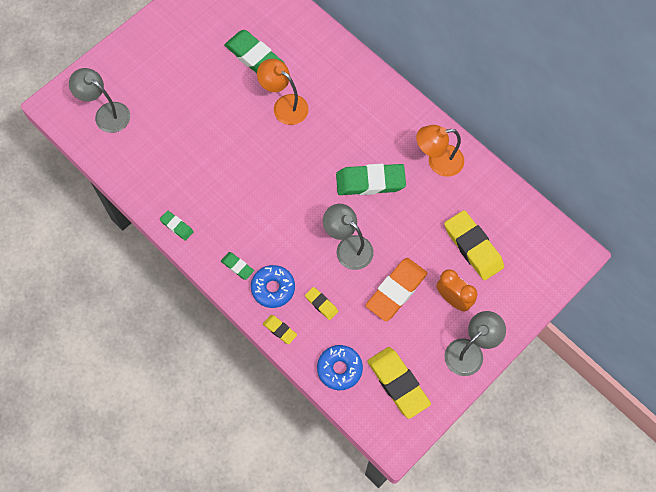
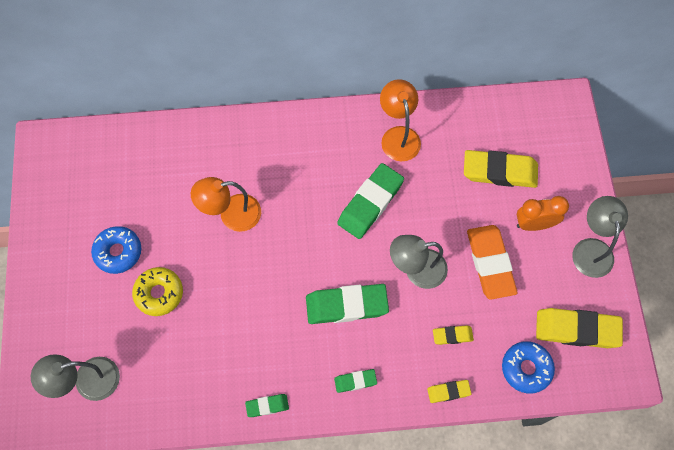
camera: 50 degrees left, 0 degrees up
(195, 107) = (159, 293): none -> yellow donut
(254, 57) = (158, 202): green eraser -> green eraser (346, 306)
(273, 288) = (403, 366): blue donut -> blue donut (118, 252)
(438, 162) = (398, 136): orange lamp -> orange lamp turned 135 degrees clockwise

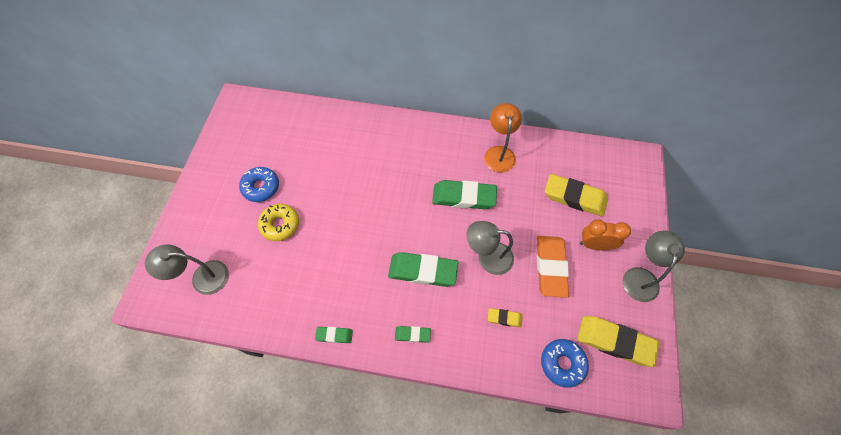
camera: 15 degrees right, 5 degrees down
(231, 214) = (354, 180): orange lamp -> none
(370, 203) = (464, 197): green eraser -> green eraser turned 45 degrees clockwise
(448, 392) = (489, 365): yellow eraser -> none

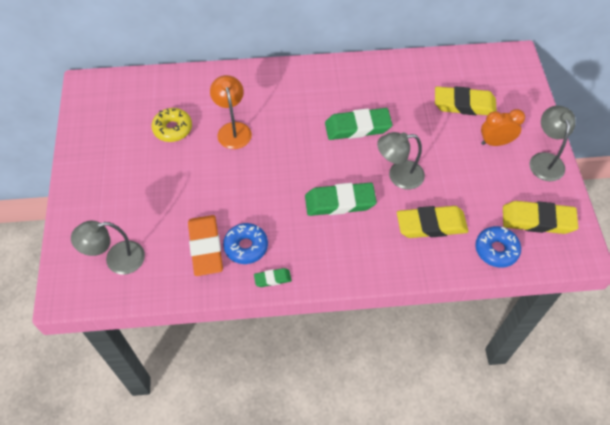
camera: 15 degrees left, 5 degrees down
(261, 187) = (146, 162): blue donut -> blue donut (246, 246)
(280, 225) = (180, 193): yellow donut -> yellow donut (173, 129)
(412, 334) = (349, 260): green eraser -> none
(499, 153) = (379, 79): orange lamp -> orange lamp (233, 129)
(504, 318) = (431, 225): yellow eraser -> yellow eraser, size x2.02
(550, 267) = (460, 171): orange eraser -> orange eraser (205, 247)

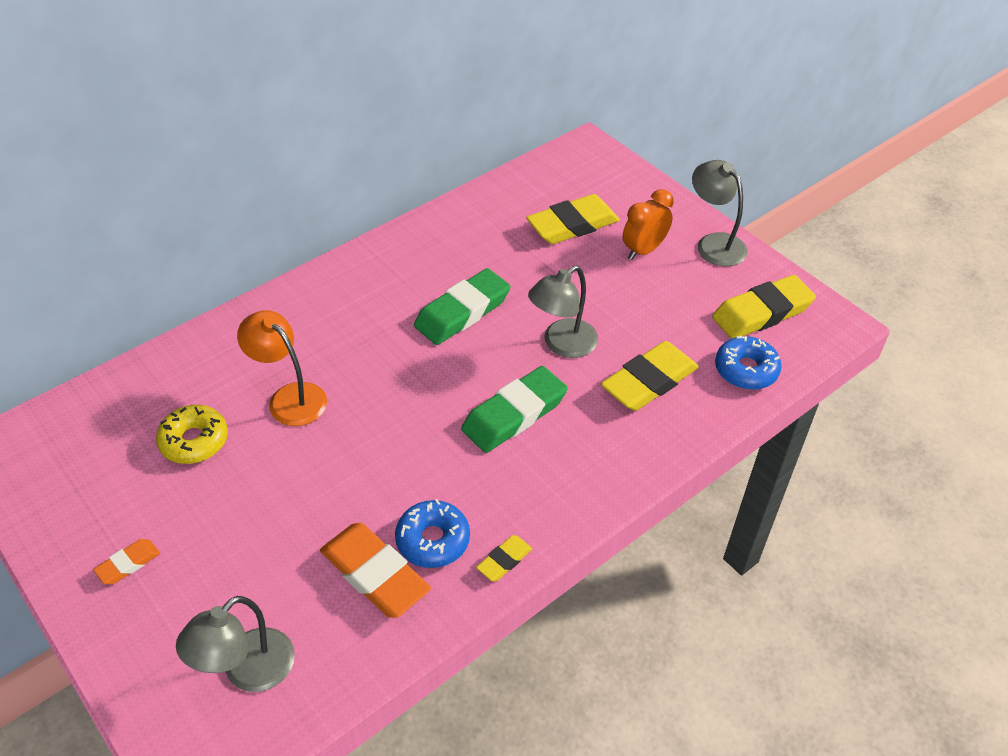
camera: 35 degrees left, 10 degrees down
(103, 176) = (128, 564): none -> orange eraser
(272, 279) = (504, 560): green eraser -> yellow eraser

